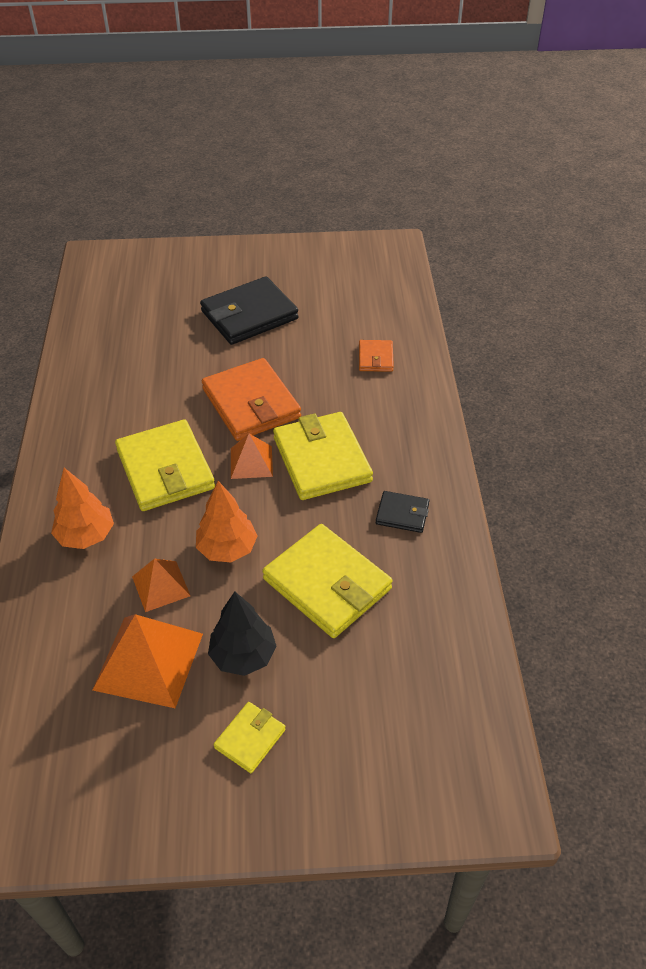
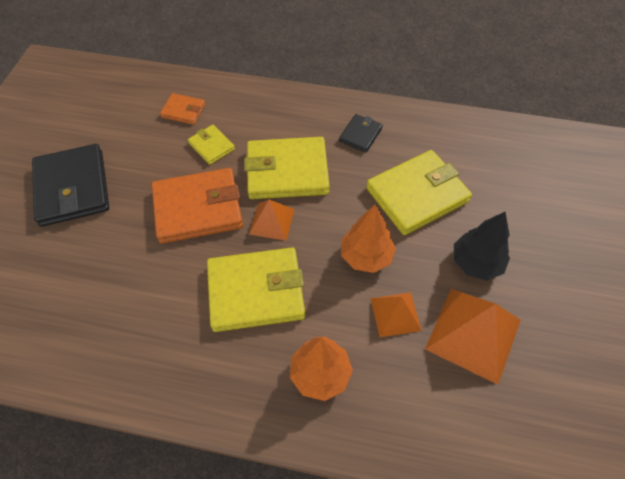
camera: 75 degrees left, 10 degrees up
(250, 738) = (550, 271): yellow wallet -> yellow wallet (211, 146)

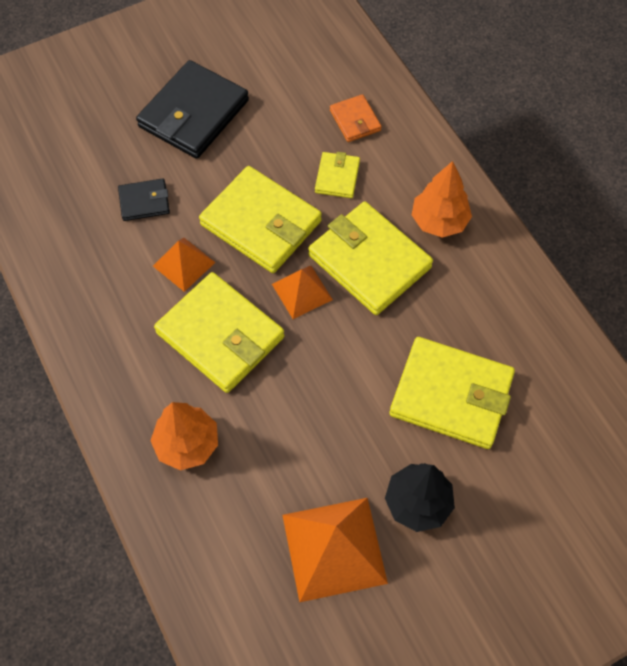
camera: 50 degrees right, 5 degrees up
(198, 208) = (261, 223): orange wallet -> yellow wallet
(360, 135) = (478, 291): black wallet -> black wallet (144, 202)
(366, 256) = (336, 398): orange tree -> orange tree (439, 221)
(395, 314) = (297, 466): orange pyramid -> orange pyramid (184, 264)

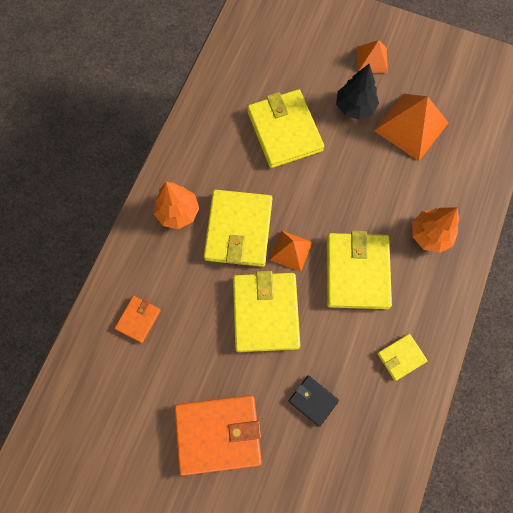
camera: 130 degrees left, 10 degrees up
(184, 264) = (333, 333): orange pyramid -> orange pyramid (372, 59)
(194, 114) = (218, 434): black wallet -> orange wallet
(337, 177) = (193, 295): yellow wallet -> yellow wallet (401, 357)

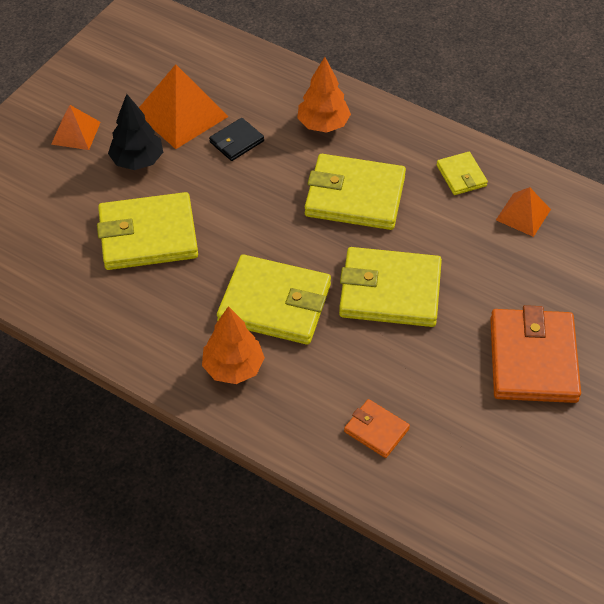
camera: 80 degrees left, 20 degrees down
(291, 251) = (315, 254): orange pyramid -> orange pyramid (523, 214)
(313, 400) = (501, 262): black wallet -> black wallet (236, 141)

